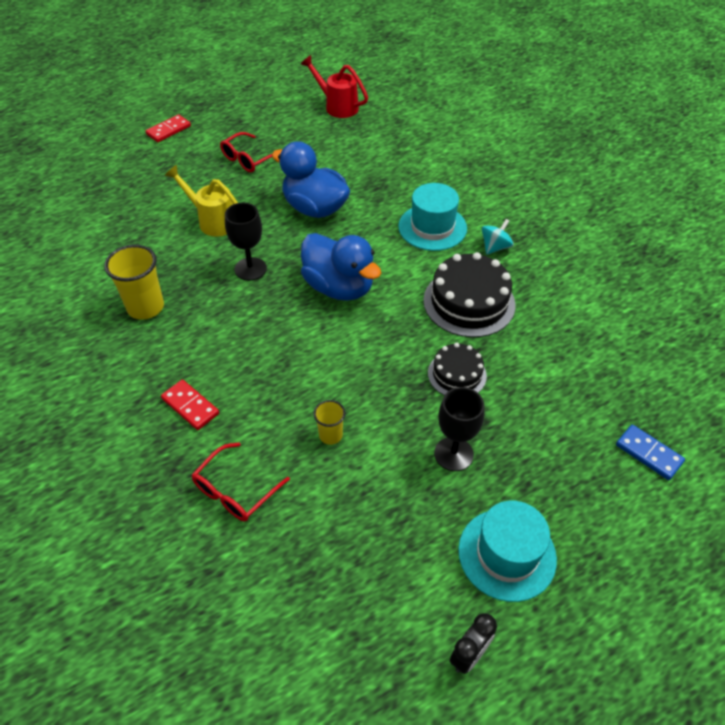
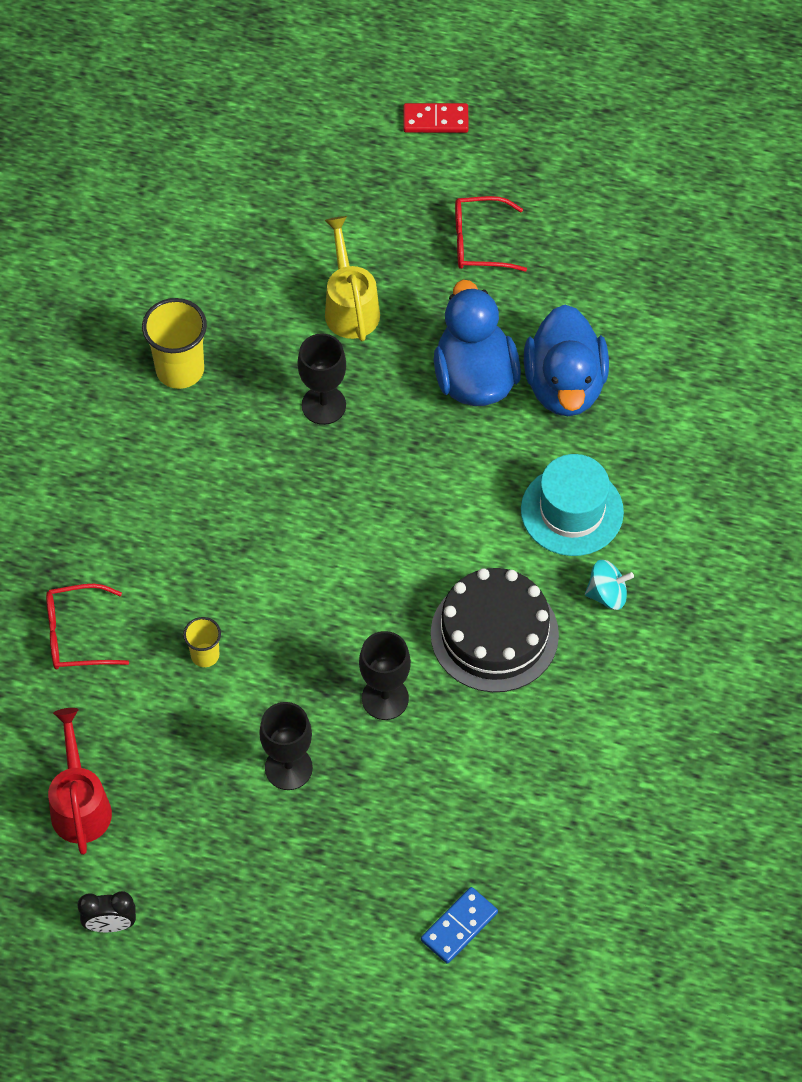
camera: 45 degrees right, 10 degrees up
(190, 406) = (117, 519): red domino -> none
(337, 106) = (678, 235): red watering can -> red watering can (80, 804)
(339, 287) = (386, 503): blue duck -> blue duck (565, 385)
(457, 374) = (385, 698): black cake -> black goblet
(507, 554) = (228, 886): turquoise hat -> none
(648, 453) = (459, 926): blue domino -> blue domino turned 45 degrees clockwise

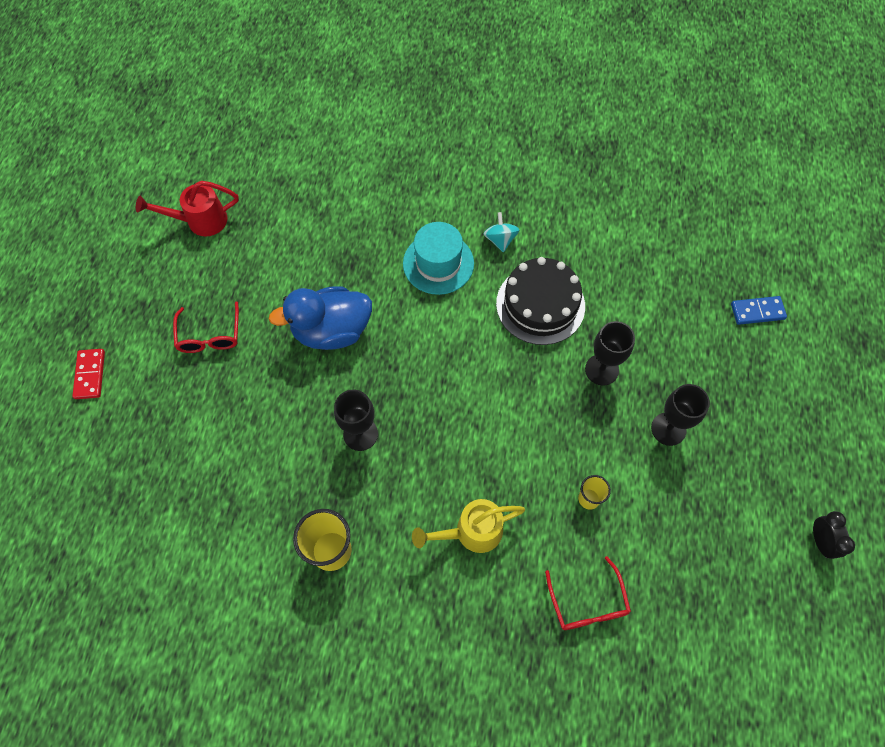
camera: 95 degrees left, 5 degrees up
(80, 804) = (731, 578): red watering can -> red watering can (200, 221)
(350, 306) = (268, 423): yellow watering can -> yellow watering can (471, 532)
(459, 926) = (757, 311): blue domino -> blue domino turned 45 degrees counterclockwise
(565, 385) = (336, 273): blue duck -> none

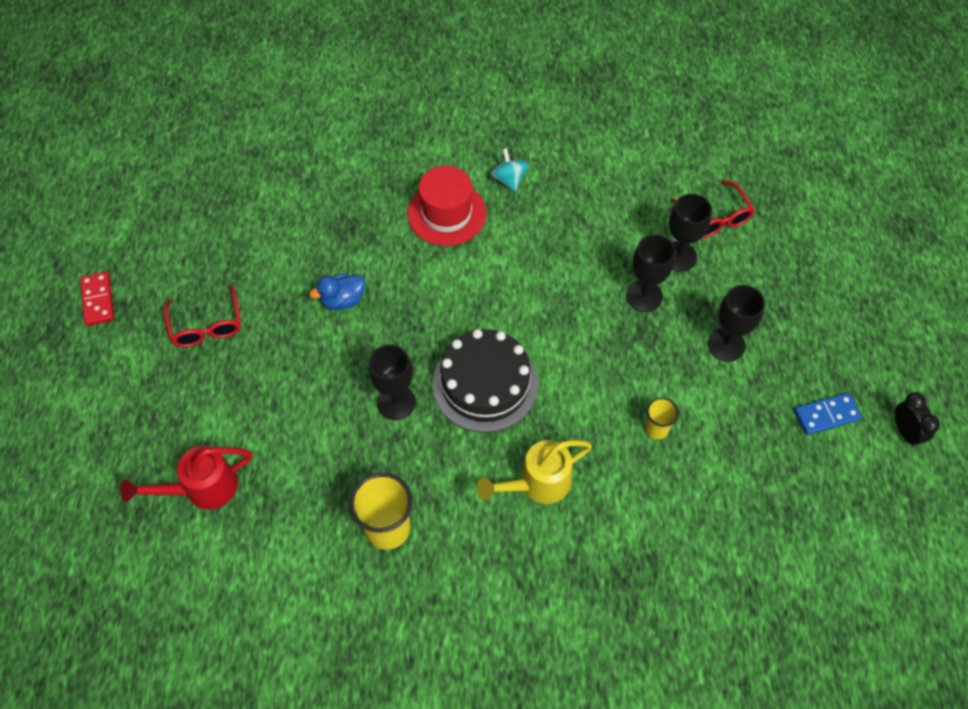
camera: 10 degrees left, 5 degrees down
(90, 375) = (77, 388): red domino -> red domino (98, 300)
(200, 221) = (172, 207): red watering can -> red watering can (202, 488)
(331, 331) = (343, 300): blue duck -> blue duck, size x0.52
(438, 263) = (446, 213): turquoise hat -> red hat
(540, 304) = (565, 239): black cake -> black cake (485, 384)
(587, 603) = (676, 535): red glasses -> red glasses (714, 218)
(640, 337) = (678, 256): none -> black goblet
(757, 311) = (795, 213): blue domino -> blue domino (826, 415)

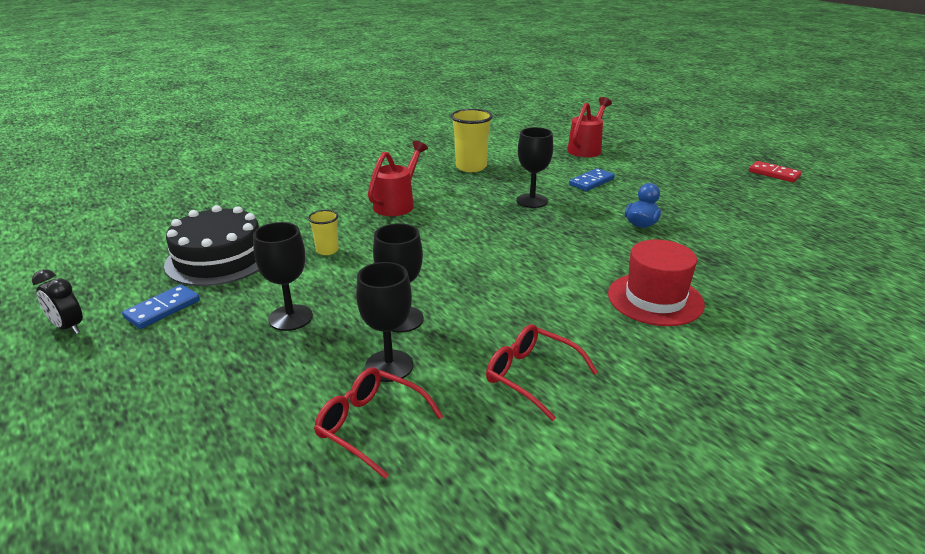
camera: 145 degrees right, 30 degrees down
(206, 325) = (697, 187): red glasses -> red glasses (531, 376)
(295, 402) = (591, 182): none -> blue domino
(485, 384) = (483, 226): black cake -> black cake (219, 258)
(509, 179) = (642, 351): turquoise spinning top -> none
(537, 483) = (397, 204): yellow watering can -> red watering can

